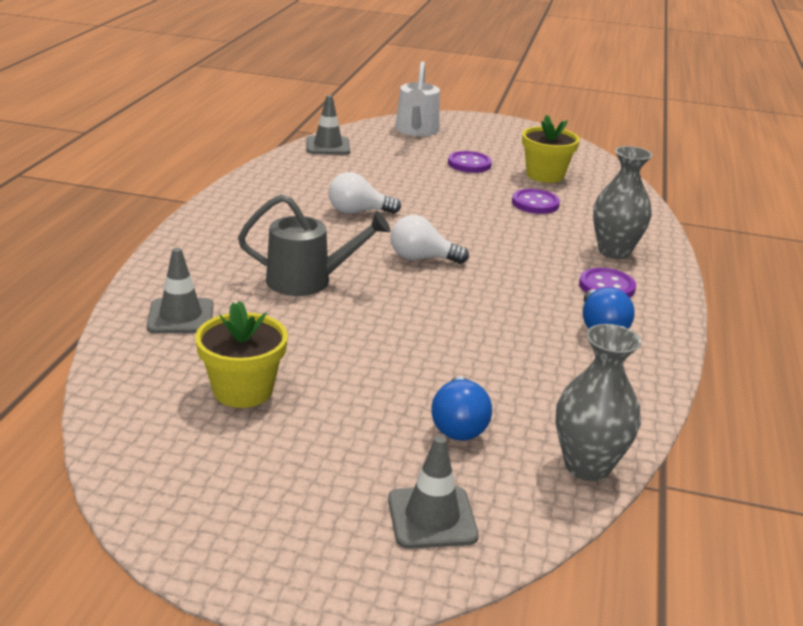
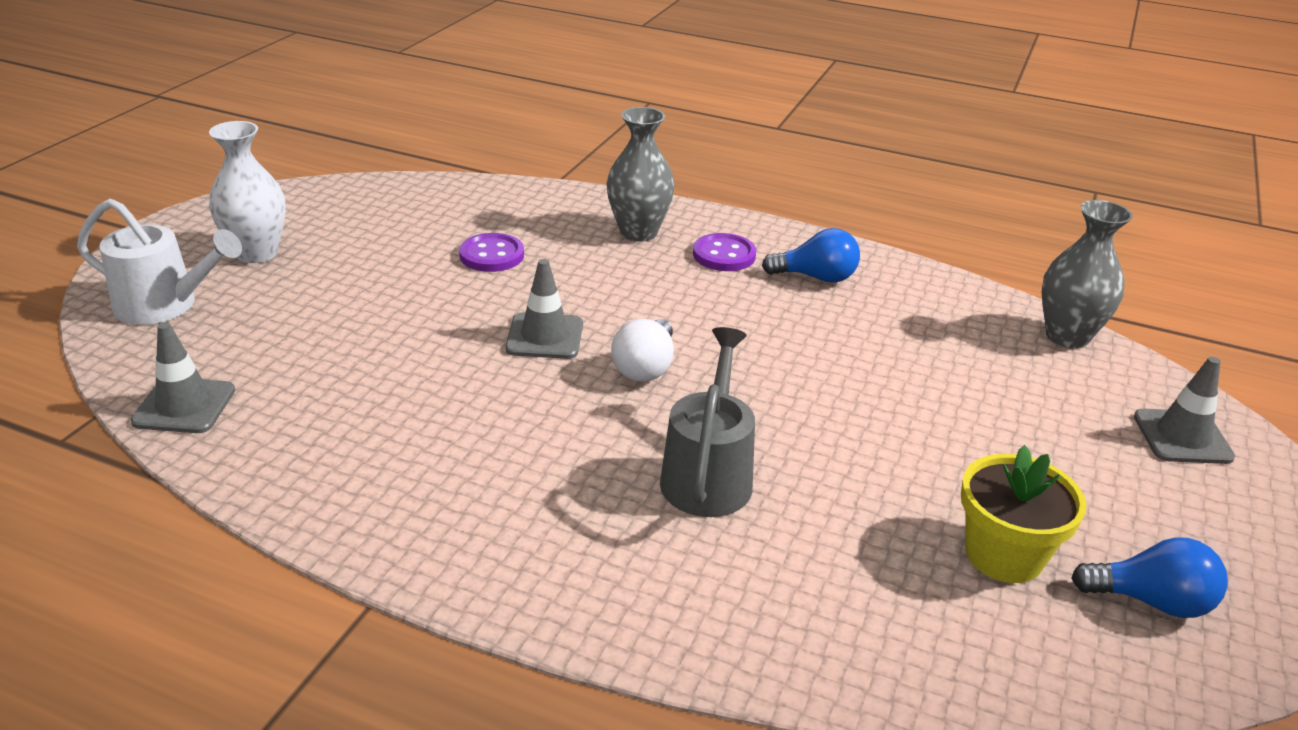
camera: 80 degrees left, 5 degrees up
(180, 316) = (823, 614): grey traffic cone -> grey traffic cone (544, 336)
(358, 212) = (482, 404): white light bulb -> none
(458, 425) = (1026, 398): blue light bulb -> blue light bulb (1151, 601)
(469, 164) = (334, 280): purple button -> none
(486, 143) = (257, 253): none -> white vase
(545, 175) = (400, 231): yellow flower pot -> none

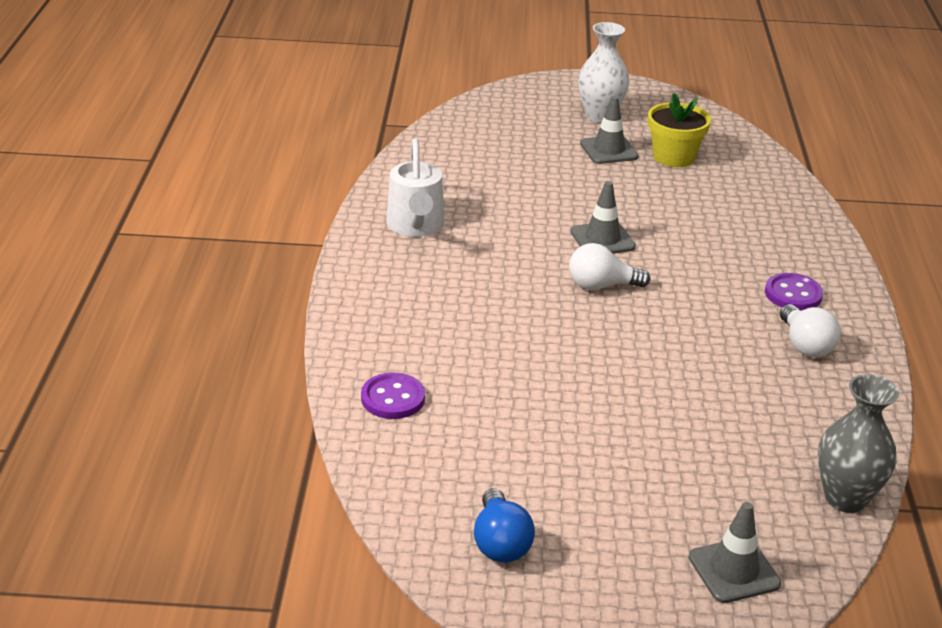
camera: 70 degrees right, 0 degrees up
(166, 305) = (518, 108): white watering can -> white watering can (416, 226)
(184, 406) = (433, 145): grey traffic cone -> grey traffic cone (609, 150)
(492, 255) = (684, 196): purple button -> purple button (393, 398)
(638, 232) = (785, 249): grey vase -> none
(708, 474) = (503, 331): grey watering can -> none
(816, 277) = (805, 345): blue light bulb -> white light bulb
(1004, 555) = (505, 468): yellow flower pot -> yellow flower pot (673, 157)

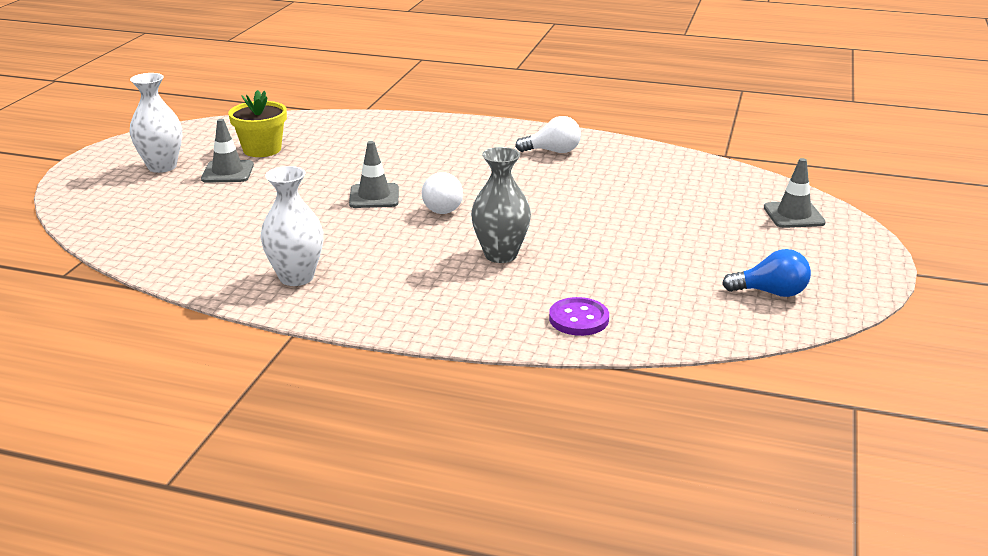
camera: 75 degrees left, 5 degrees down
(416, 226) = (296, 277): white watering can -> white vase
(793, 294) = (488, 144): purple button -> none
(845, 498) = (721, 170): grey vase -> grey vase (500, 255)

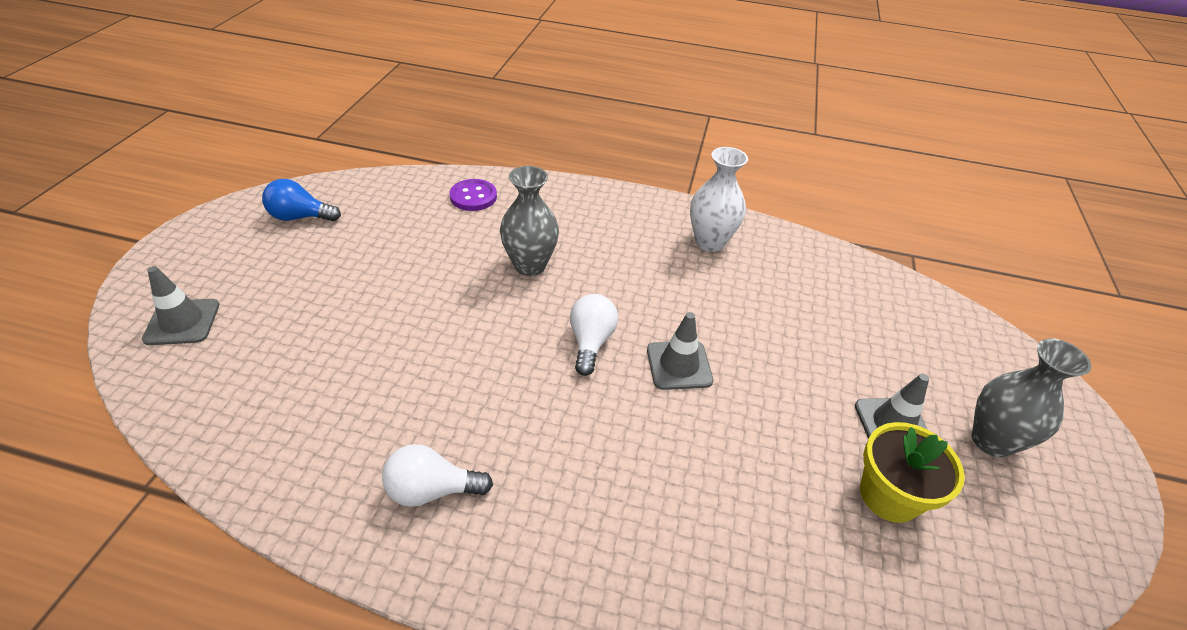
camera: 175 degrees right, 15 degrees up
(162, 166) = (991, 441): white vase -> grey vase

